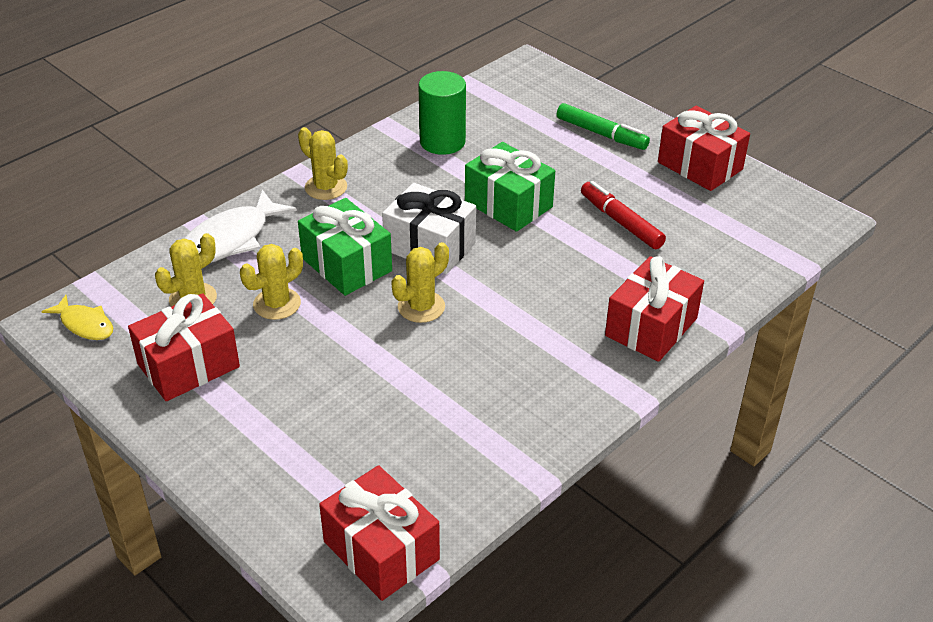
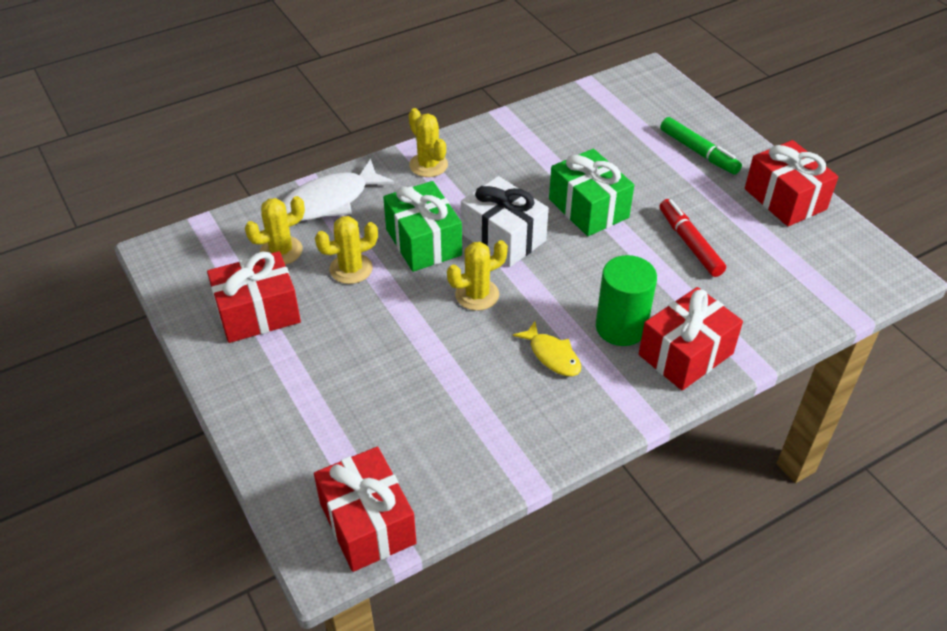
camera: 15 degrees right, 5 degrees up
(85, 324) = (185, 259): yellow fish -> yellow fish (552, 355)
(442, 142) = (547, 137): green cylinder -> green cylinder (621, 327)

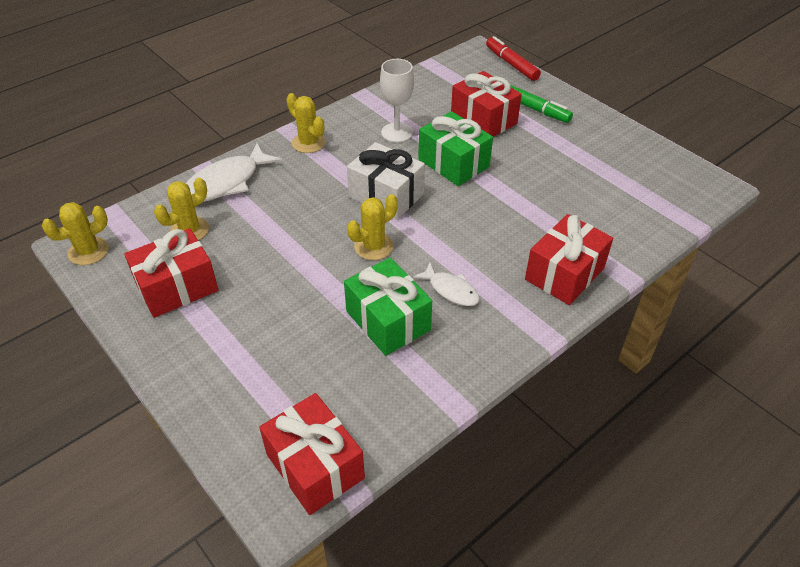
camera: 10 degrees left, 0 degrees up
(351, 269) = (256, 238): yellow cactus -> yellow cactus (88, 251)
(423, 242) = (317, 207): green gift -> green gift (388, 321)
(531, 164) = (397, 133): none -> white goblet
(552, 355) = (451, 290): yellow fish -> white fish
(621, 327) = (504, 258): green cylinder -> none
(690, 244) = (545, 182): red marker -> red marker (511, 64)
(785, 199) = (613, 138): red gift -> red gift (483, 119)

